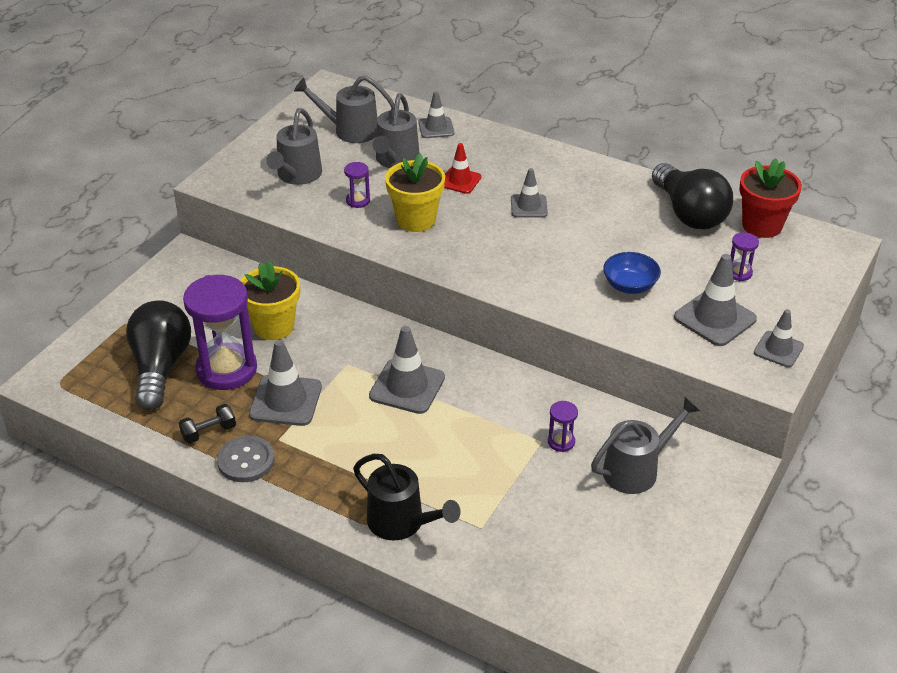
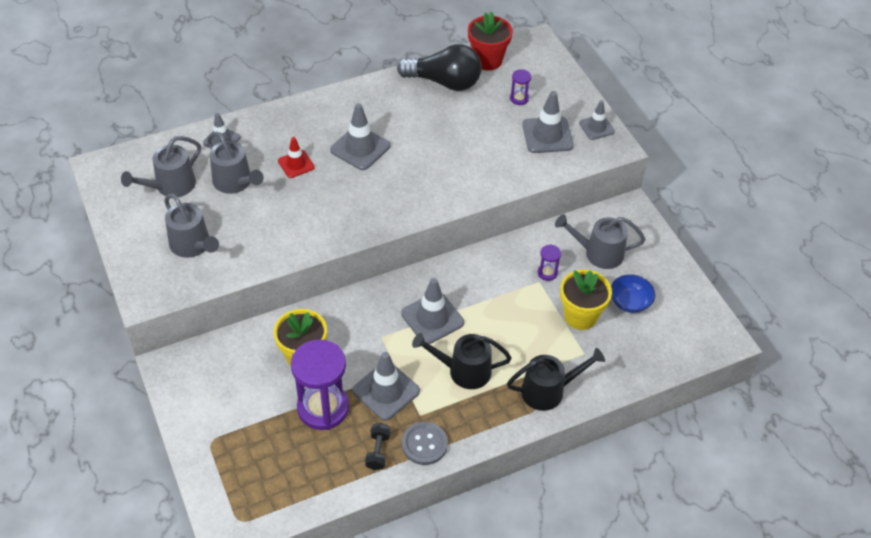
camera: 55 degrees left, 10 degrees up
(160, 367) = (283, 447): black light bulb -> none
(358, 201) = (260, 229): purple hourglass -> none
(363, 443) = (463, 371): none -> black watering can
(416, 220) = (314, 211): yellow flower pot -> yellow flower pot (580, 316)
(529, 206) = (360, 148): grey traffic cone -> grey traffic cone, size x1.60
(630, 286) = (484, 152): blue bowl -> blue bowl (630, 302)
(637, 469) = (598, 253): grey watering can -> grey watering can turned 90 degrees counterclockwise

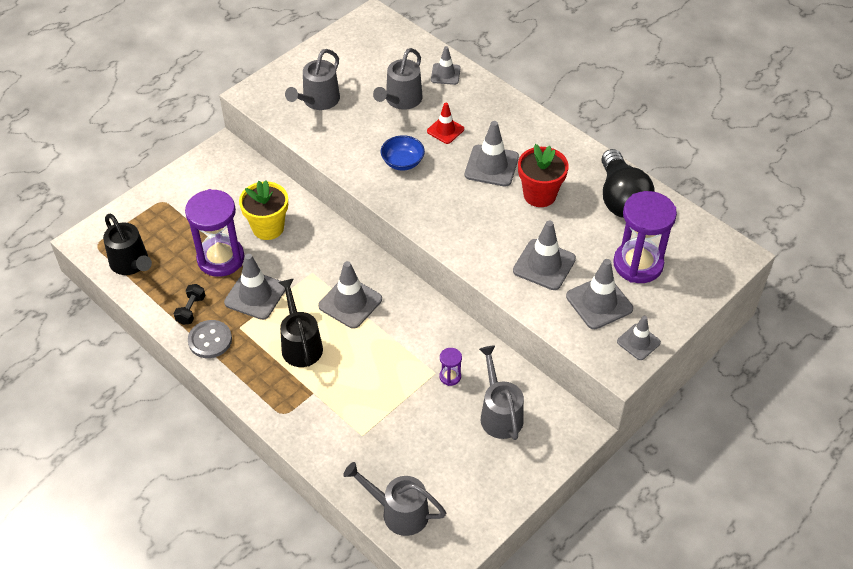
camera: 70 degrees right, 0 degrees up
(170, 186) = (375, 64): grey watering can -> grey watering can (398, 512)
(378, 451) = (191, 310): black dumbbell -> black dumbbell turned 60 degrees counterclockwise
(487, 60) = (677, 222): red flower pot -> red flower pot (539, 195)
(492, 154) = (544, 265): none -> grey traffic cone
(519, 98) = (638, 264): purple hourglass -> purple hourglass, size x2.33
(549, 391) = (305, 418): black watering can -> black watering can (131, 264)
(580, 316) = (408, 419): yellow flower pot -> none
(630, 302) = (447, 459): blue bowl -> blue bowl (402, 162)

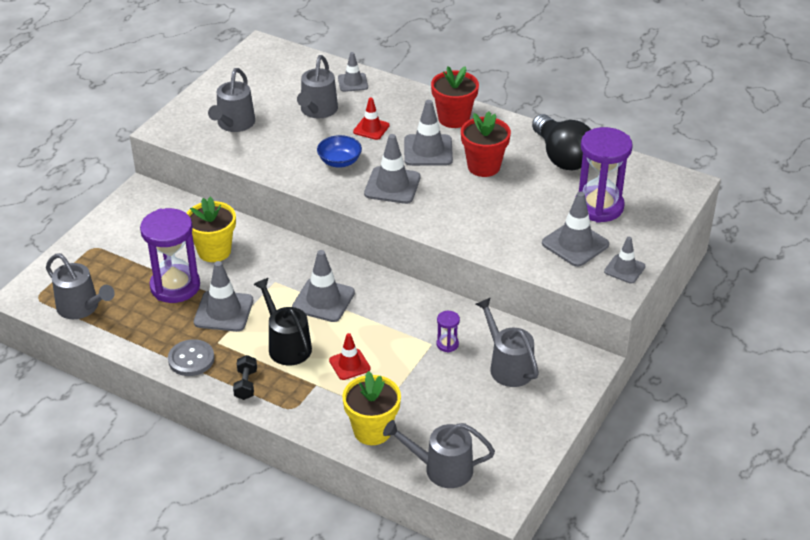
camera: 15 degrees left, 10 degrees down
(131, 264) = (82, 308): black watering can -> grey watering can
(191, 310) = (161, 336): black dumbbell -> black dumbbell (246, 384)
(348, 455) = (372, 430): none -> yellow flower pot
(351, 378) = (349, 364): none -> red traffic cone
(529, 134) = (453, 118): none -> red flower pot
(544, 265) = (511, 222): grey traffic cone -> grey traffic cone (392, 185)

